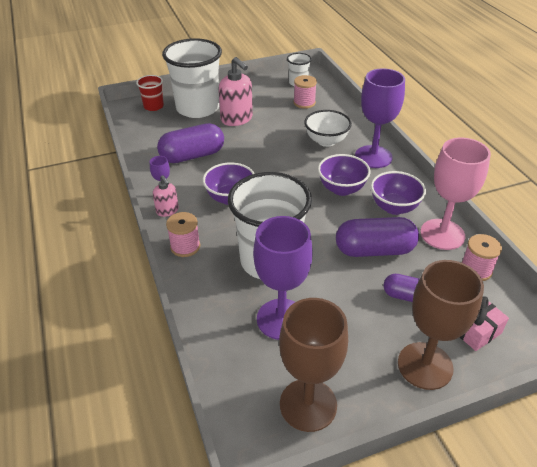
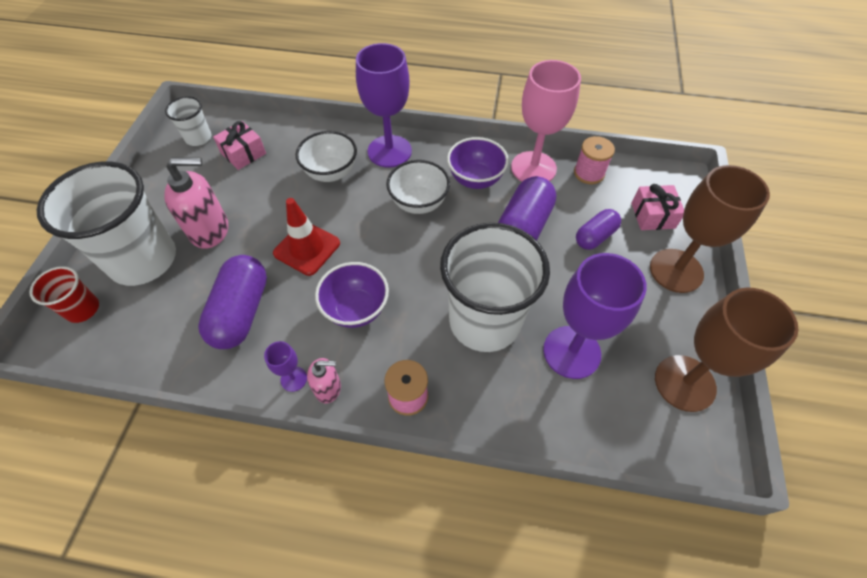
camera: 60 degrees left, 15 degrees up
(257, 158) = (307, 248): none -> red traffic cone
(304, 103) = (243, 153): pink spool -> pink gift
(341, 189) = (419, 203): purple bowl -> white bowl

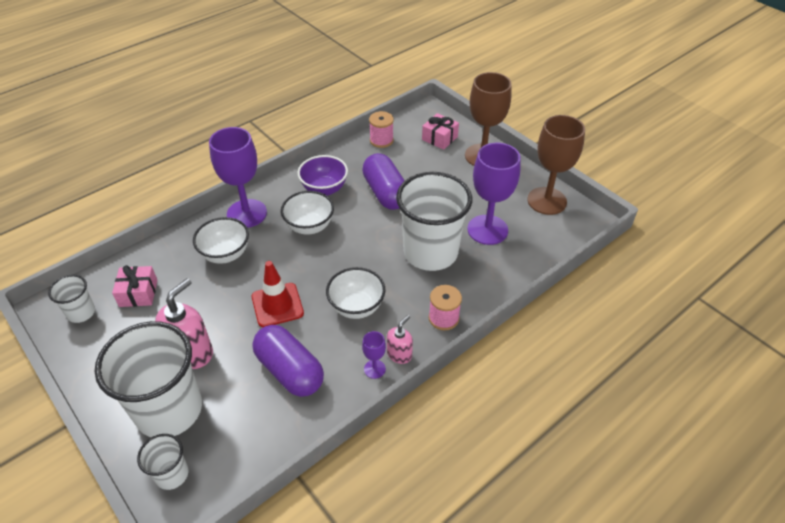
camera: 50 degrees left, 10 degrees down
(83, 309) = (172, 474): red cup -> white cup
(356, 309) = (356, 307): purple bowl -> white bowl
(533, 168) = (348, 159): pink goblet -> none
(595, 236) = (427, 169): purple capsule -> none

